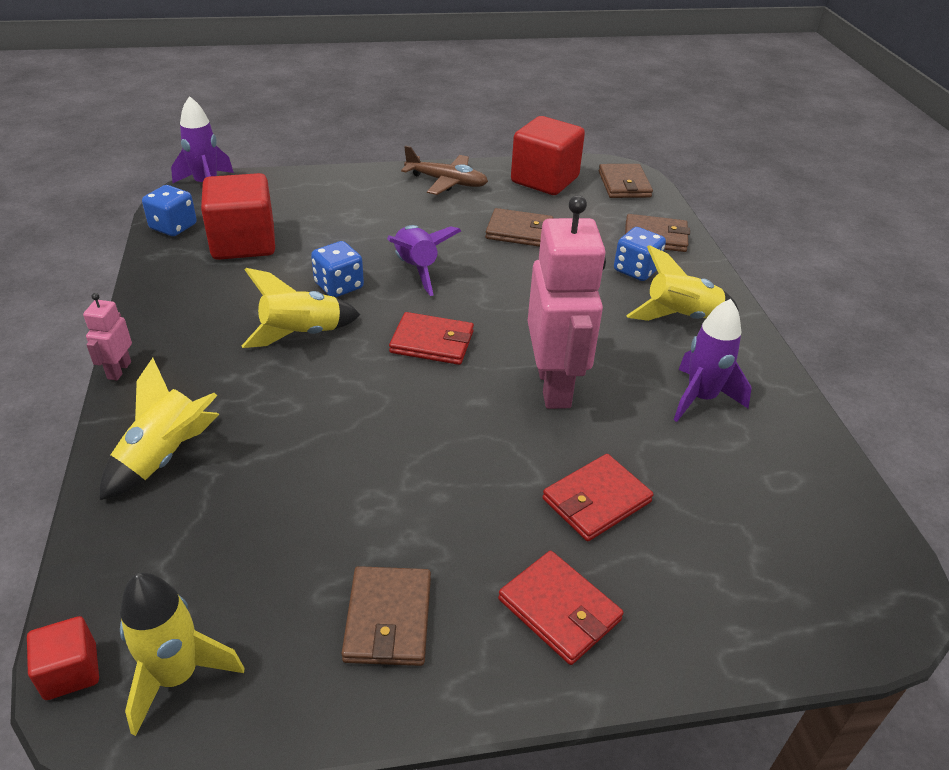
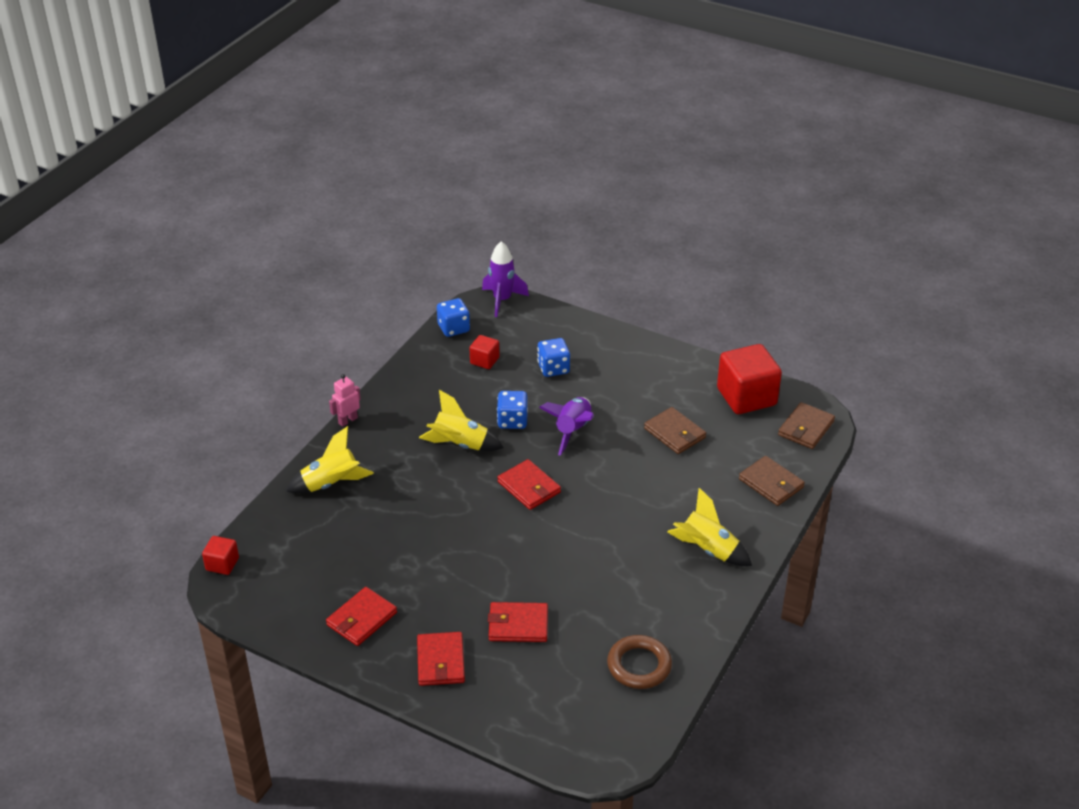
camera: 40 degrees right, 0 degrees up
(177, 676) = (259, 590): yellow rocket -> none
(243, 243) = (484, 361): red cube -> red cube, size x0.50
(388, 619) = (361, 619): brown wallet -> red wallet
(447, 182) = (669, 367): brown plane -> none
(554, 386) = (570, 551): pink robot -> none
(636, 270) = (721, 502): blue dice -> blue dice (553, 368)
(701, 398) = (650, 606): purple rocket -> none
(772, 468) = (639, 665): none -> brown ring

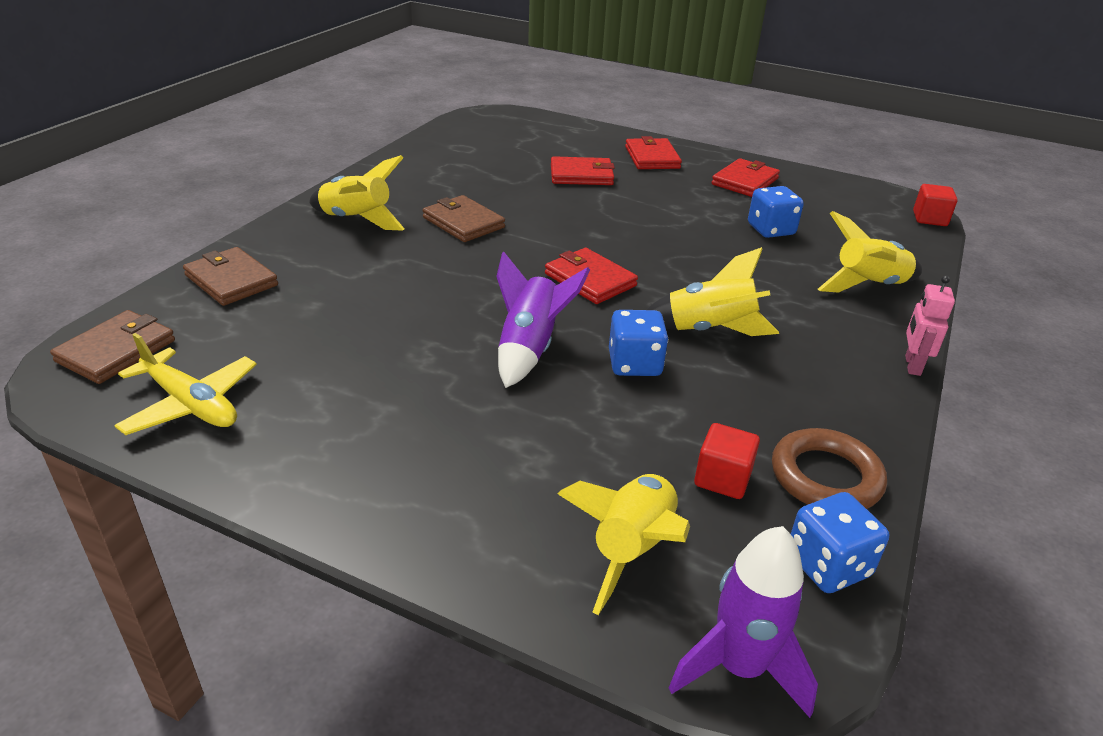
camera: 175 degrees right, 5 degrees down
(347, 420) = (912, 365): pink robot -> pink robot turned 150 degrees clockwise
(533, 334) = (632, 549): none -> yellow rocket
(553, 368) = (573, 462): blue dice -> blue dice (771, 230)
(639, 665) = (458, 151): brown ring -> brown ring (825, 477)
(674, 433) = (355, 344): brown wallet -> brown wallet (463, 222)
(746, 397) = (191, 404): red cube -> yellow plane

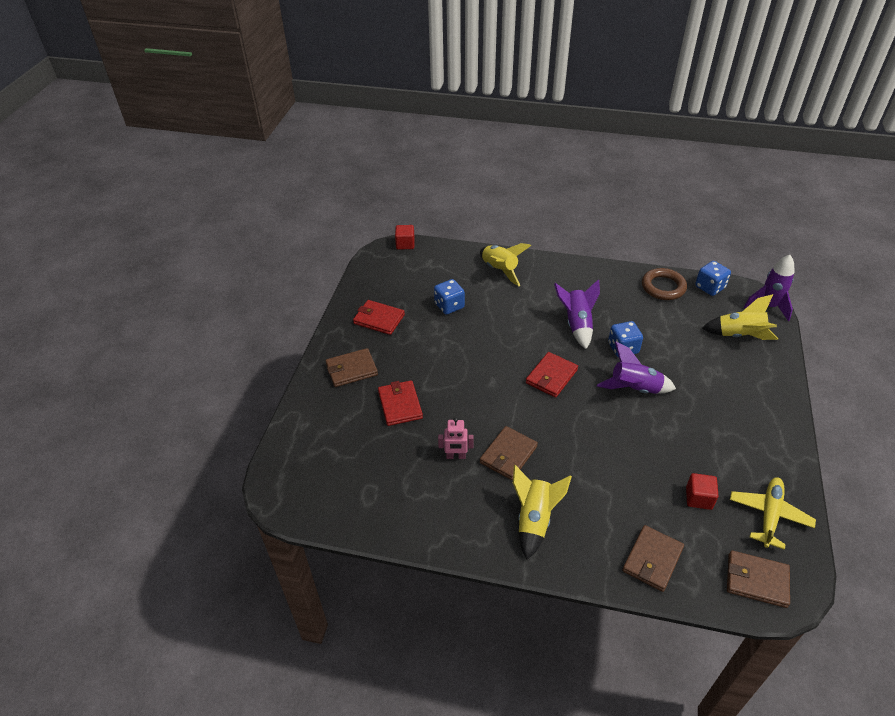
camera: 100 degrees left, 10 degrees up
(652, 157) = (351, 369): red wallet -> brown wallet
(709, 330) = (577, 325): yellow rocket -> purple rocket
(722, 478) = (684, 314): red cube -> red cube (698, 498)
(912, 365) = (568, 260): pink robot -> pink robot (456, 456)

